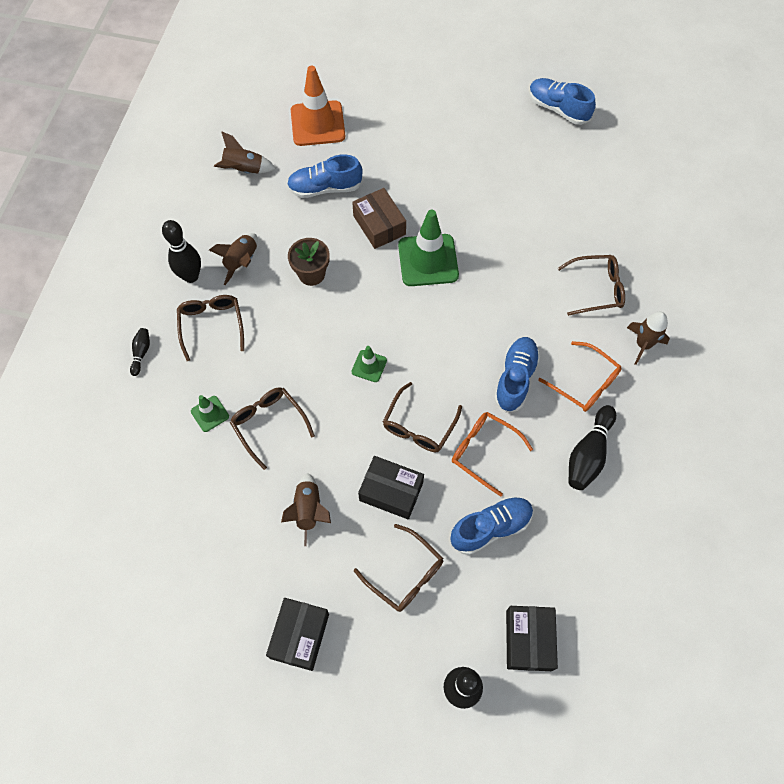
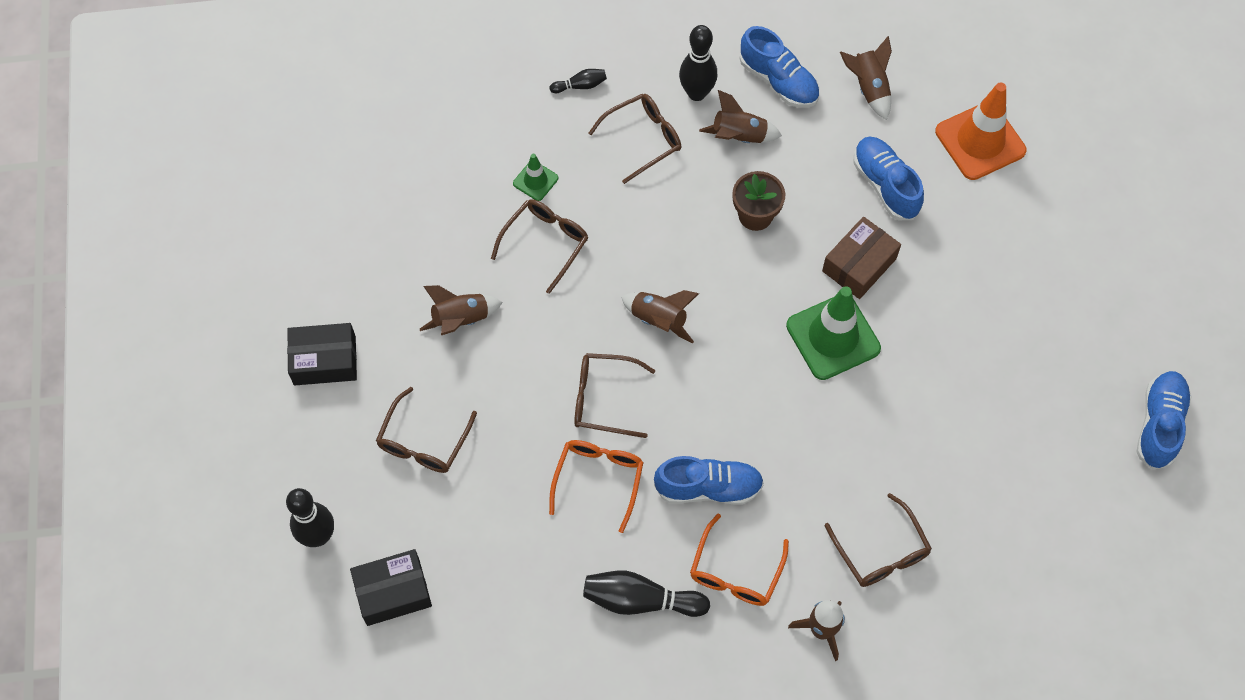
camera: 70 degrees right, 0 degrees up
(369, 366) = (659, 320): green traffic cone -> brown rocket
(391, 491) = (513, 396): black box -> none
(490, 528) = (508, 515): blue shoe -> blue shoe (778, 81)

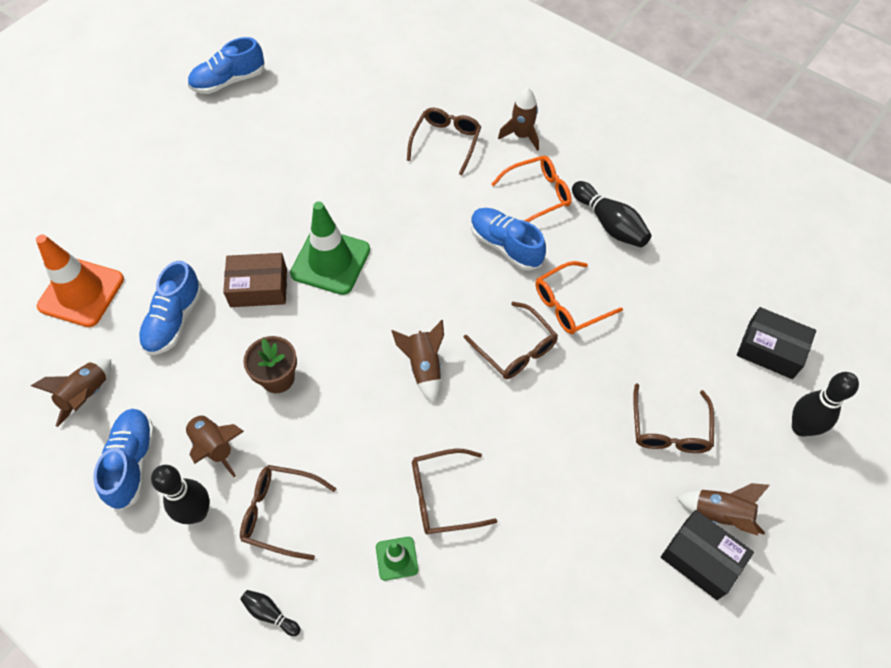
camera: 135 degrees left, 5 degrees down
(424, 441) = (669, 428): brown glasses -> brown glasses turned 120 degrees clockwise
(461, 320) = (564, 494): brown rocket -> brown rocket (720, 514)

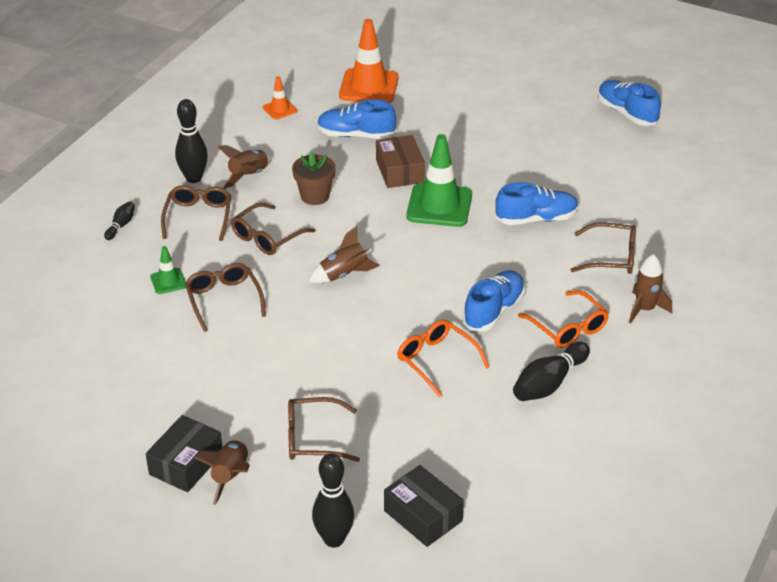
camera: 80 degrees right, 20 degrees down
(86, 395) = (280, 109): brown rocket -> orange traffic cone
(132, 462) = (229, 141): blue shoe -> blue shoe (536, 219)
(515, 348) = (377, 328): brown glasses -> brown glasses (267, 237)
(770, 350) = (423, 516): black box -> black box turned 60 degrees counterclockwise

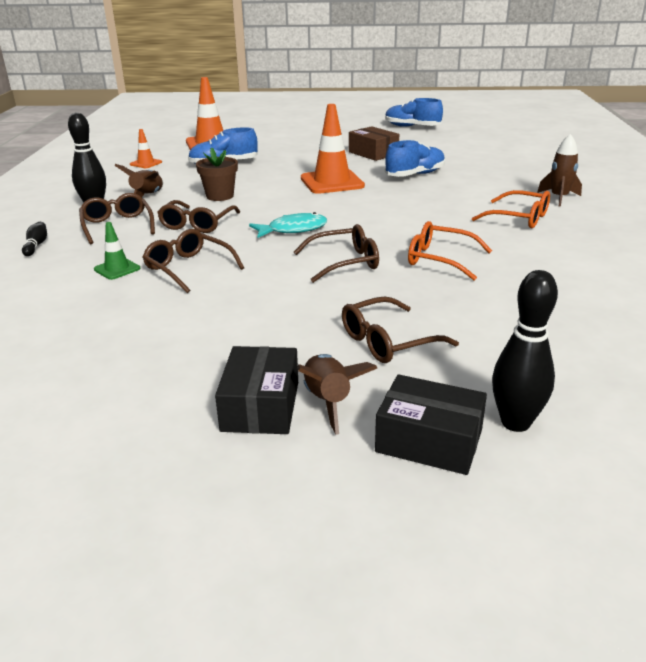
camera: 25 degrees left, 10 degrees down
(344, 274) = (293, 230): brown rocket -> turquoise fish
(399, 171) = (279, 173): brown box -> brown box (373, 153)
(423, 516) = (579, 370): black box -> black box (429, 441)
(439, 206) = (332, 182): green traffic cone -> orange traffic cone
(494, 311) = (448, 222): blue shoe -> none
(549, 383) = (552, 250): black bowling pin -> none
(611, 257) = (495, 181): brown glasses -> brown glasses (344, 262)

